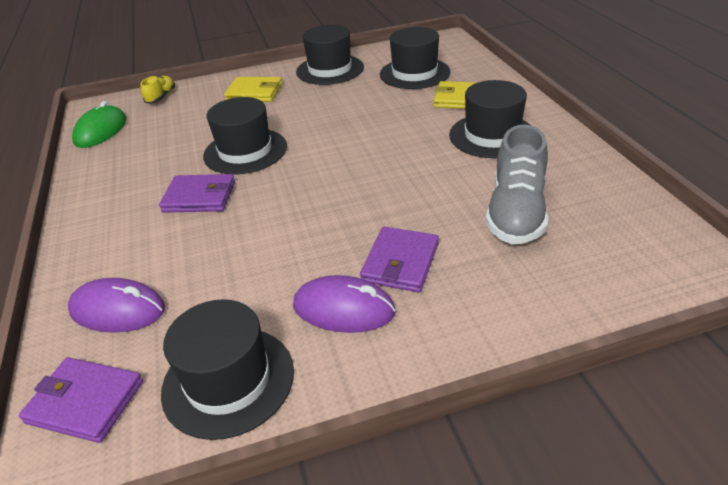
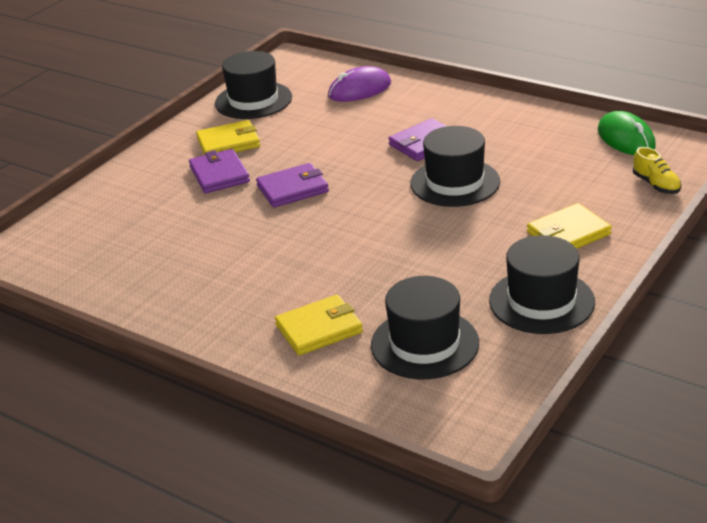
camera: 140 degrees right, 5 degrees down
(85, 402) = (311, 69): purple wallet -> purple wallet (292, 189)
(343, 309) = (228, 143): purple mouse -> yellow wallet
(492, 135) = (241, 296): black hat -> none
(516, 212) = (163, 237): grey shoe -> none

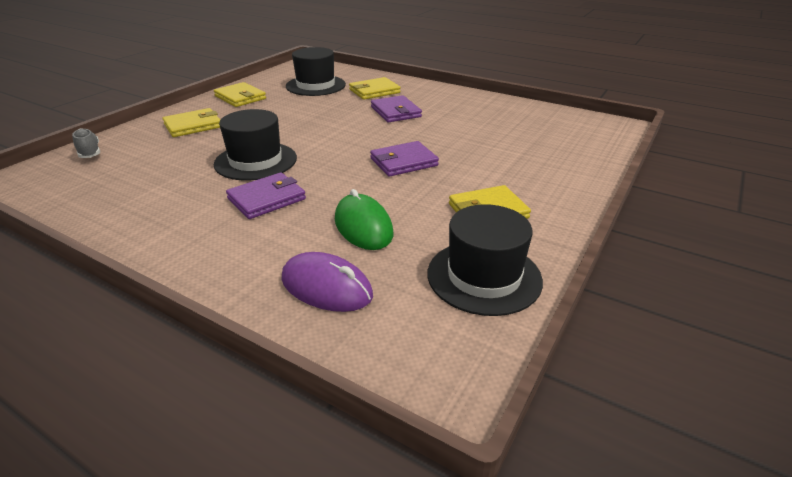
camera: 175 degrees right, 0 degrees up
(219, 174) = (480, 177): purple wallet -> purple wallet (395, 112)
(359, 90) = (326, 287): purple mouse -> purple mouse turned 60 degrees clockwise
(541, 301) = (240, 97): black hat -> yellow wallet
(626, 138) = (59, 193): green mouse -> green mouse (363, 226)
(656, 185) = (89, 152): yellow shoe -> grey shoe

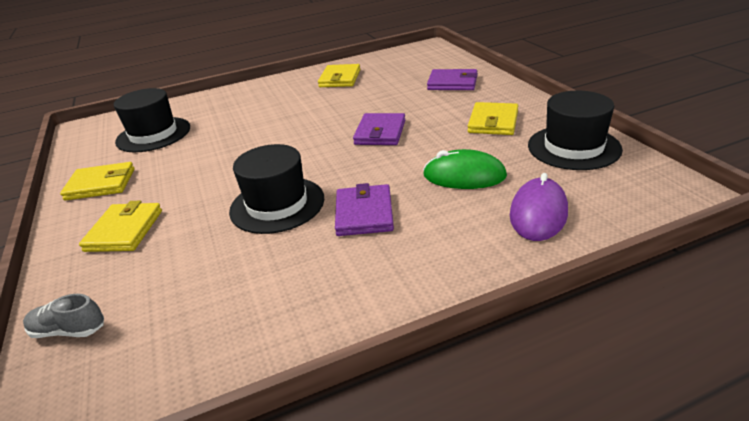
camera: 50 degrees left, 0 degrees up
(326, 287) = (538, 213): purple mouse -> purple mouse turned 45 degrees counterclockwise
(374, 91) = (222, 110): yellow wallet -> yellow wallet (340, 78)
(395, 112) = (282, 112): purple wallet -> purple wallet (452, 83)

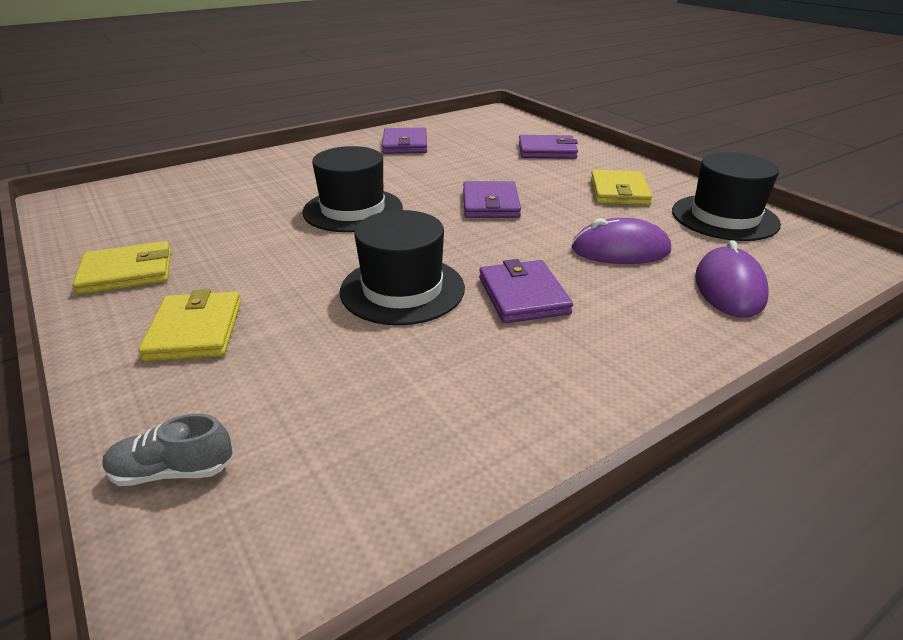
camera: 15 degrees left, 0 degrees up
(153, 134) = (178, 208): black hat -> black hat (353, 210)
(340, 78) = (405, 144): yellow wallet -> purple wallet
(464, 176) = (620, 250): green mouse -> purple mouse

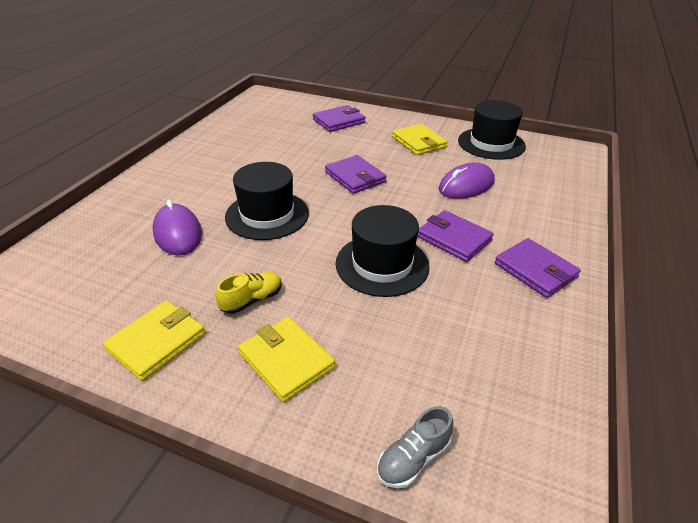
camera: 35 degrees left, 5 degrees up
(239, 271) = (252, 300): none -> yellow shoe
(405, 144) = (230, 143): purple wallet -> purple wallet (535, 270)
(729, 288) = (541, 191): purple mouse -> purple mouse (178, 233)

